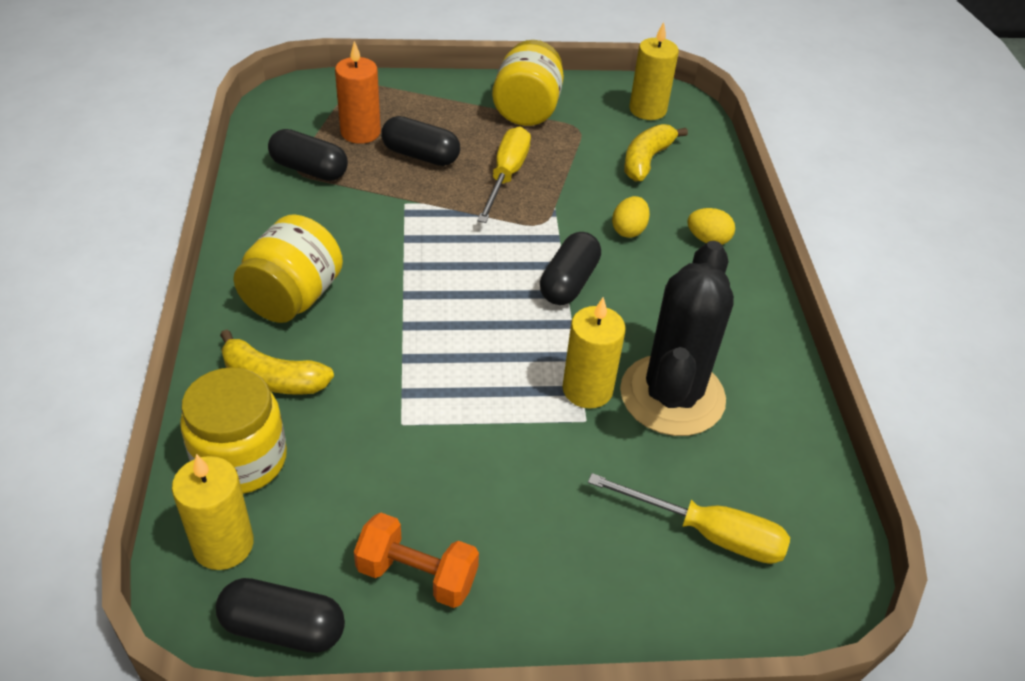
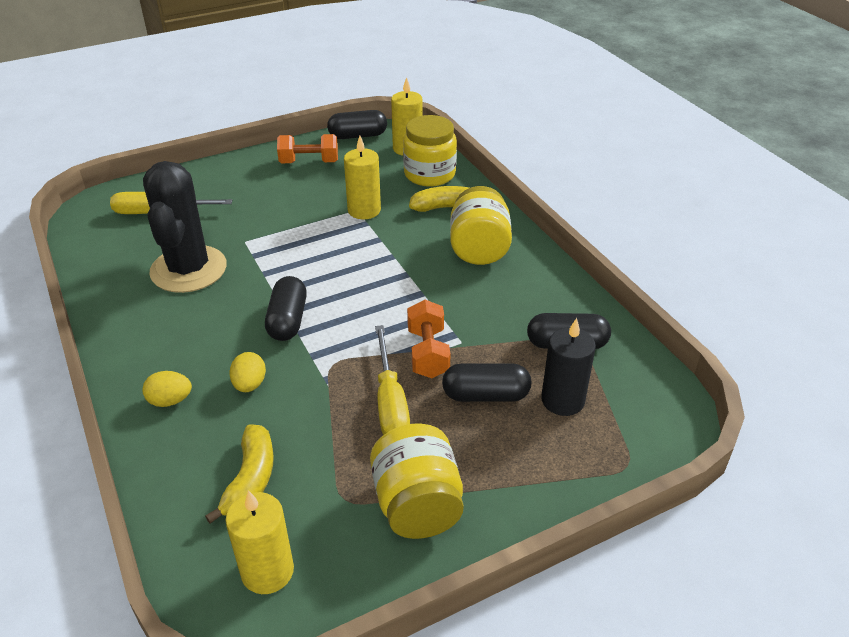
camera: 160 degrees right, 5 degrees down
(360, 132) = (562, 400): orange candle -> black candle
(444, 203) = (428, 353): none -> orange dumbbell
(587, 389) = (249, 256): yellow candle -> yellow candle (364, 210)

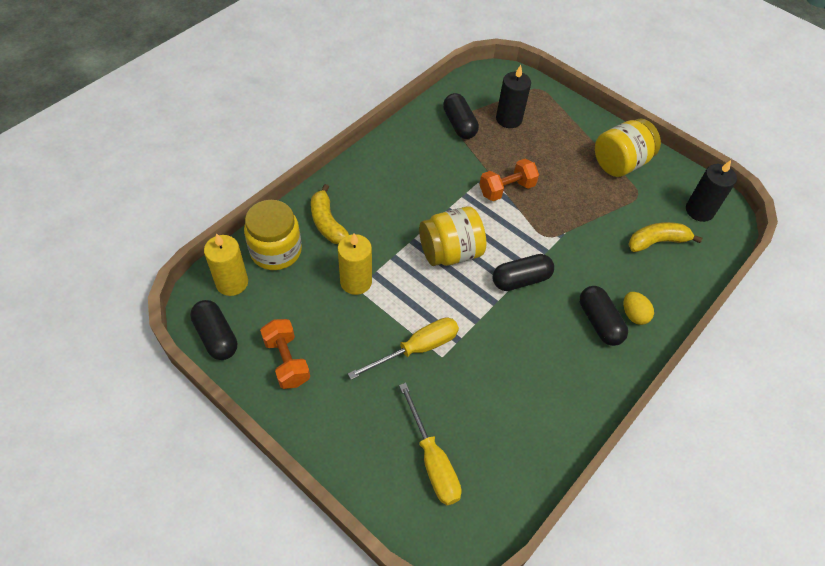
camera: 115 degrees left, 15 degrees up
(188, 269) = (501, 381): black cactus -> none
(249, 384) = (592, 275): yellow egg -> none
(267, 571) = (699, 210): yellow candle -> black candle
(390, 402) = (559, 196): yellow screwdriver -> yellow screwdriver (417, 349)
(479, 249) = (378, 189): yellow jar -> yellow jar (450, 252)
(485, 395) = (526, 153): black capsule -> black capsule (599, 322)

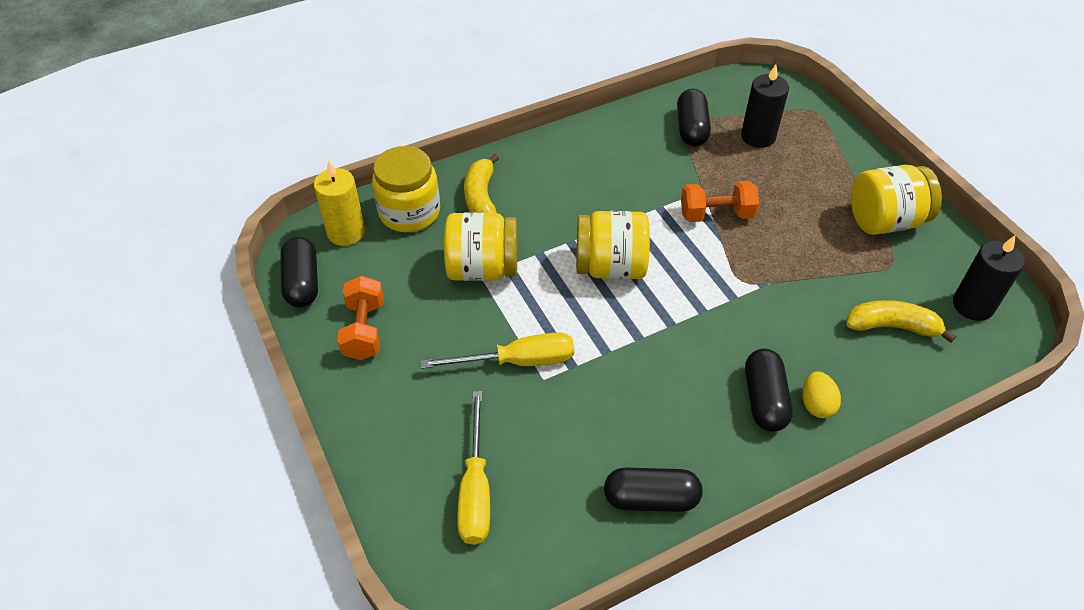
camera: 25 degrees right, 5 degrees down
(356, 282) = (482, 268): yellow candle -> yellow jar
(521, 280) = (684, 321): black capsule -> black capsule (651, 499)

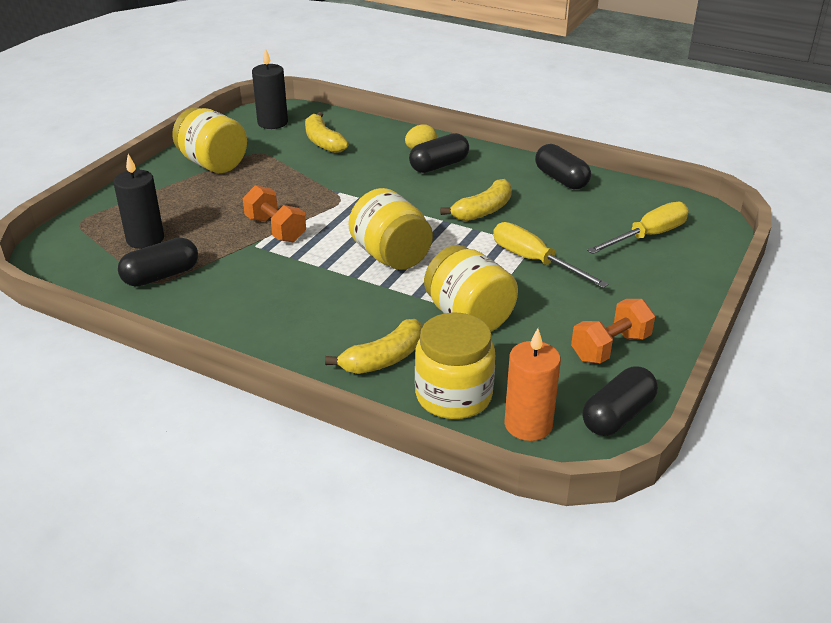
camera: 125 degrees left, 15 degrees down
(346, 232) = (528, 424): yellow candle -> orange candle
(637, 379) = (483, 210): none -> yellow banana

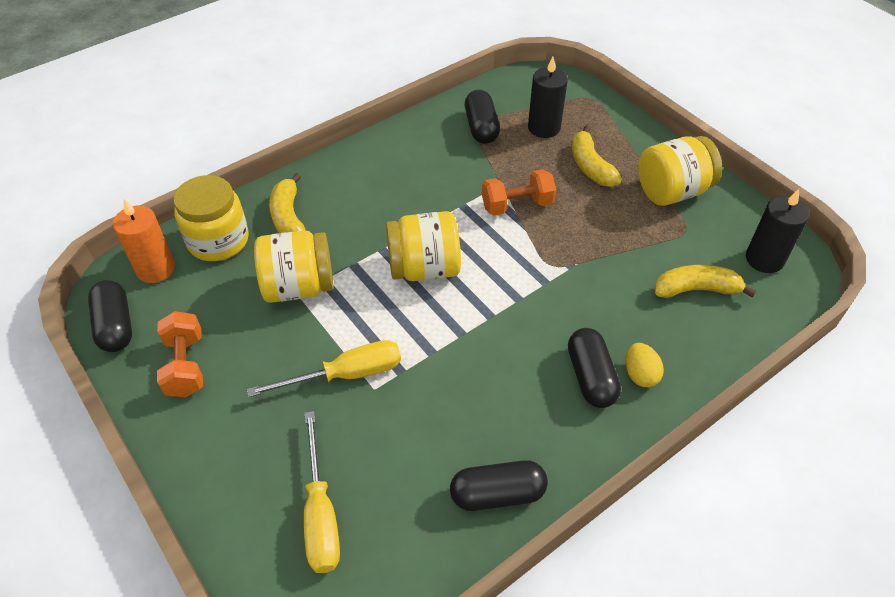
camera: 115 degrees right, 15 degrees up
(483, 210) = (466, 375): yellow banana -> yellow banana (590, 166)

